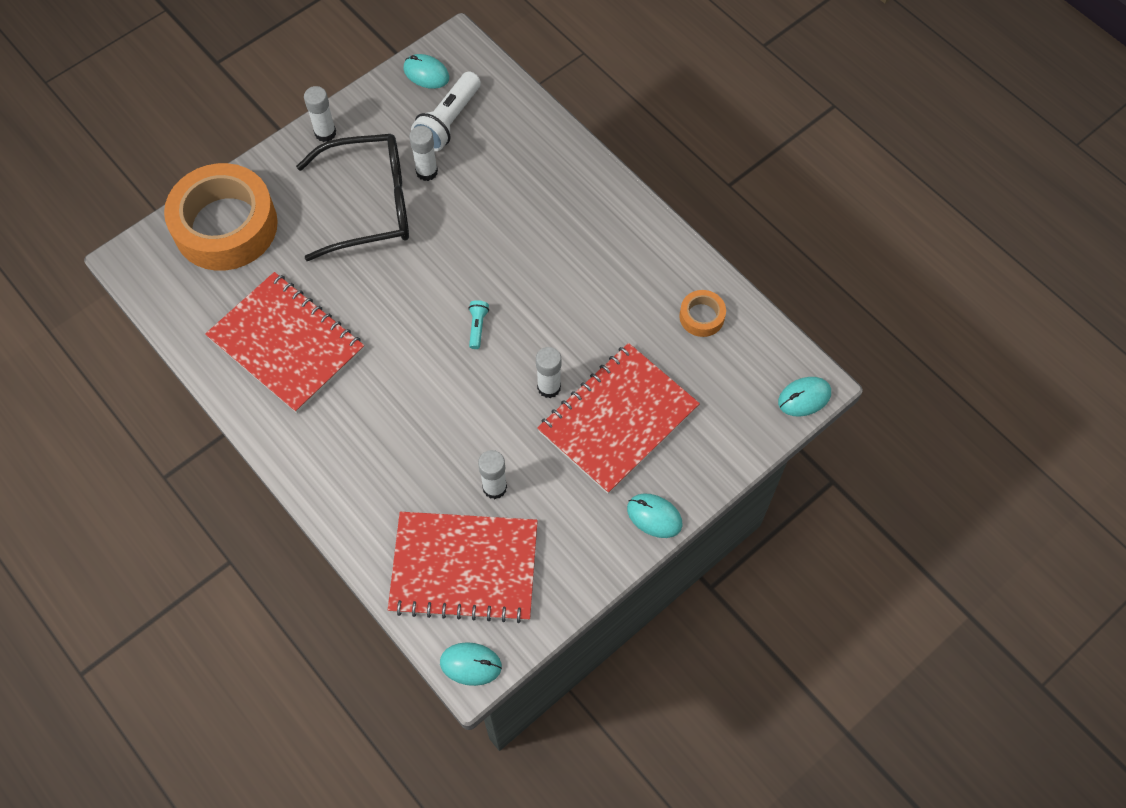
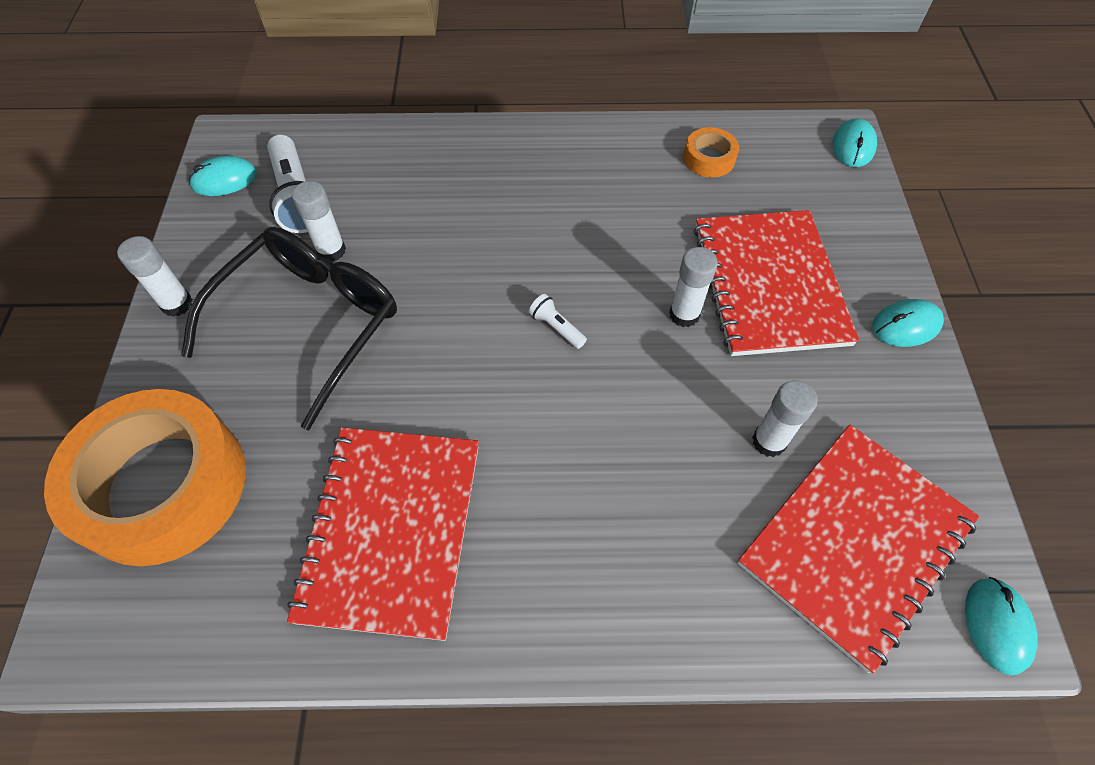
camera: 50 degrees left, 5 degrees down
(287, 343) = (391, 530): red notebook -> red notebook turned 75 degrees counterclockwise
(470, 664) = (997, 625): turquoise mouse -> turquoise mouse turned 45 degrees counterclockwise
(477, 327) = (556, 327): turquoise flashlight -> white flashlight

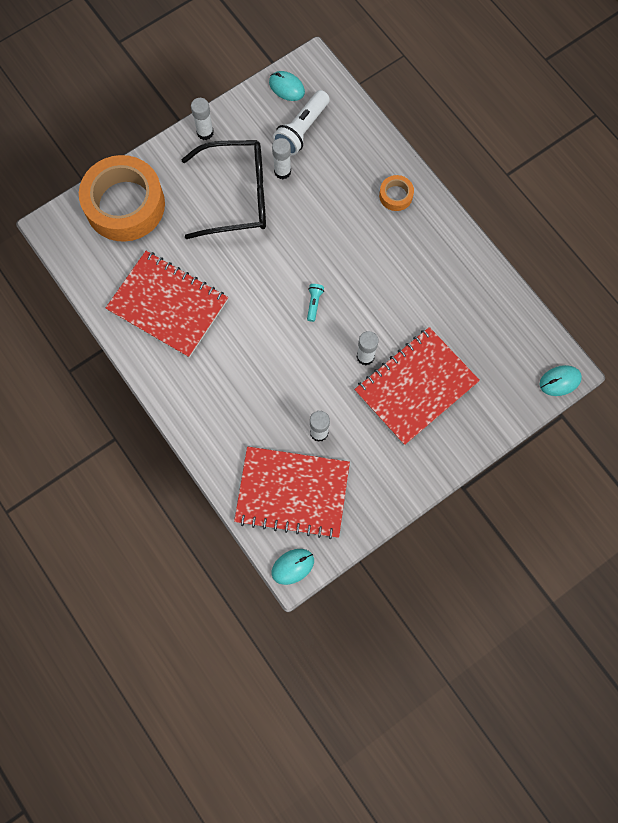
camera: 55 degrees right, 15 degrees up
(391, 530) = (168, 305): red notebook -> red notebook turned 60 degrees clockwise
(556, 327) = (314, 303): white flashlight -> turquoise flashlight
(709, 158) = (487, 309): orange tape -> orange tape (396, 195)
(906, 325) = (437, 465): turquoise mouse -> none

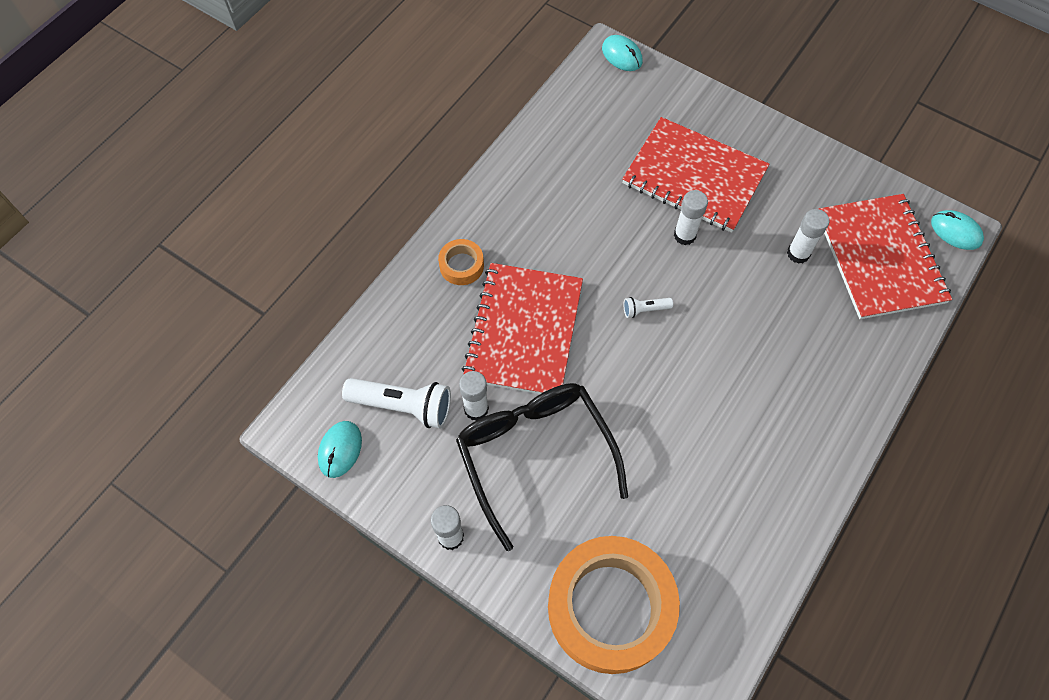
camera: 110 degrees left, 10 degrees down
(168, 305) = (730, 483): red notebook -> red notebook (523, 331)
(314, 303) = (645, 310): turquoise flashlight -> white flashlight

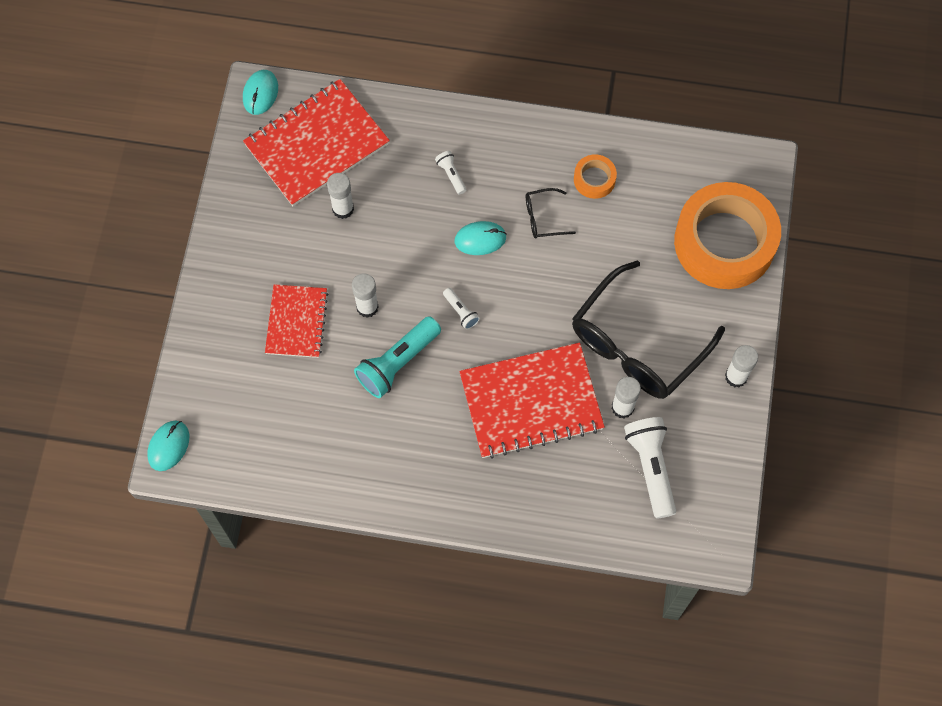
camera: 115 degrees left, 5 degrees up
(340, 450) = (714, 499): turquoise mouse -> turquoise mouse (480, 239)
(461, 265) = (492, 486): orange tape -> orange tape (594, 179)
(617, 238) = (398, 363): none -> turquoise flashlight
(694, 177) = (297, 322): red notebook -> red notebook, size x0.60
(718, 429) = (543, 218): none -> black glasses
(802, 362) = (451, 175): none -> white flashlight

